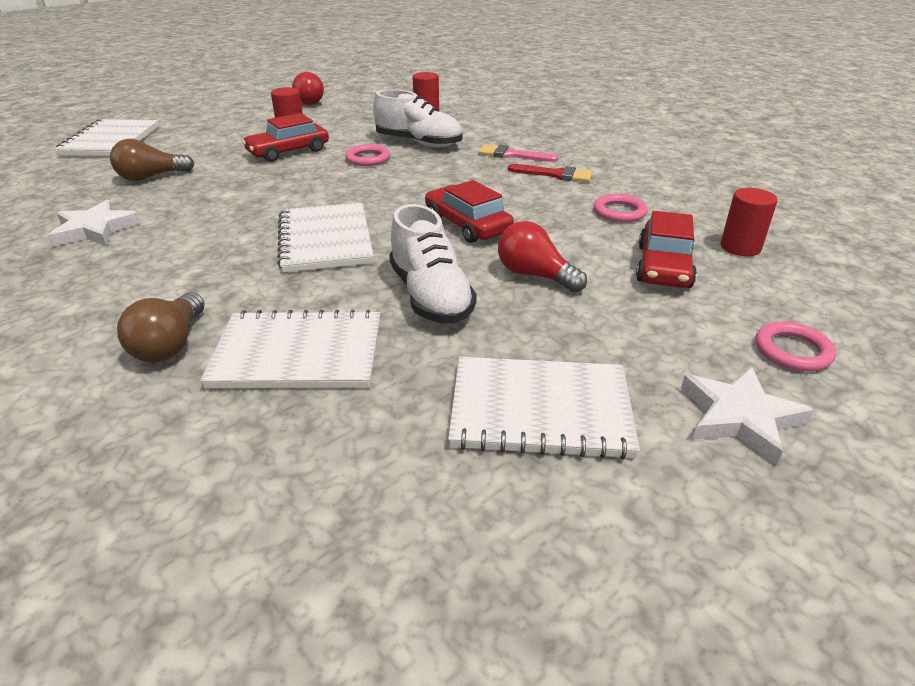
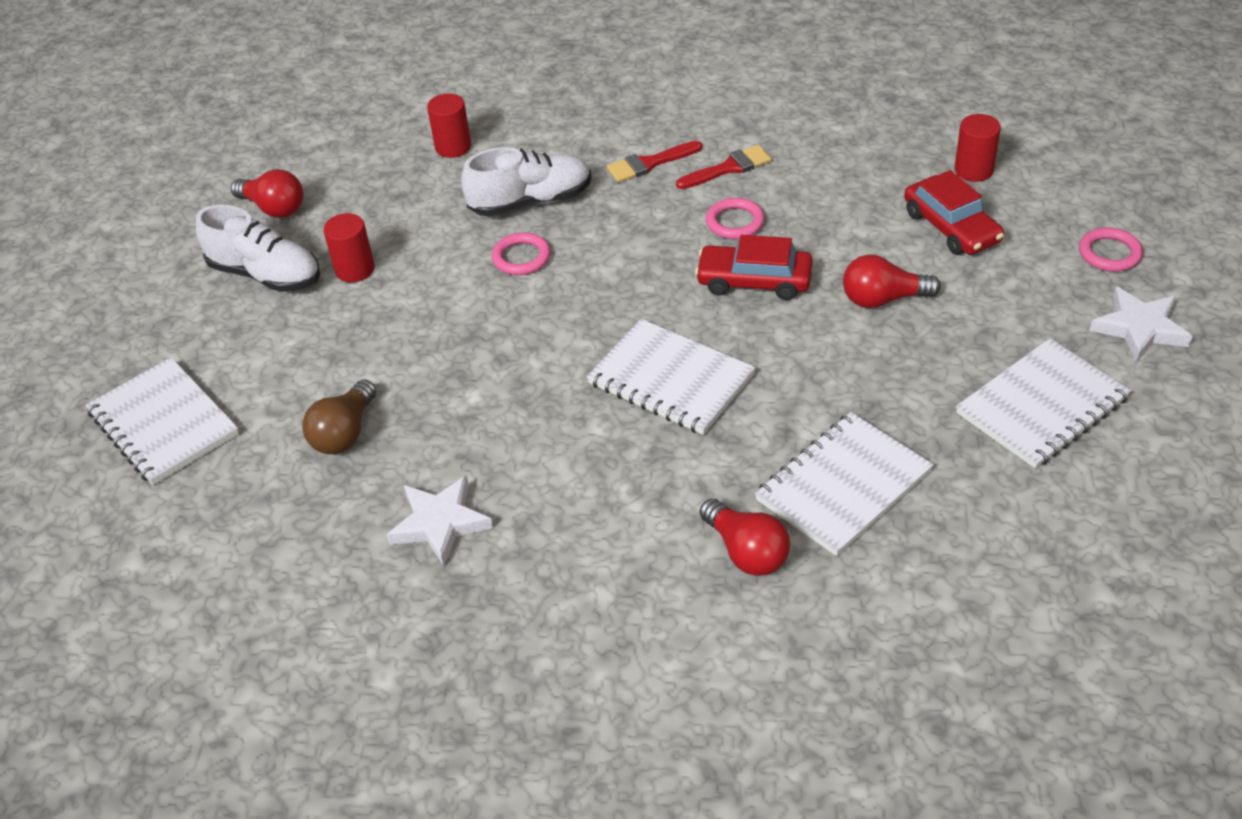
camera: 40 degrees left, 10 degrees up
(170, 345) = (746, 552): brown light bulb -> red light bulb
(288, 151) = (418, 301): red car -> none
(430, 296) = (845, 372): white shoe -> white shoe (266, 274)
(512, 155) = (649, 163): pink brush -> red brush
(619, 212) = (844, 185): pink ring -> pink ring (735, 222)

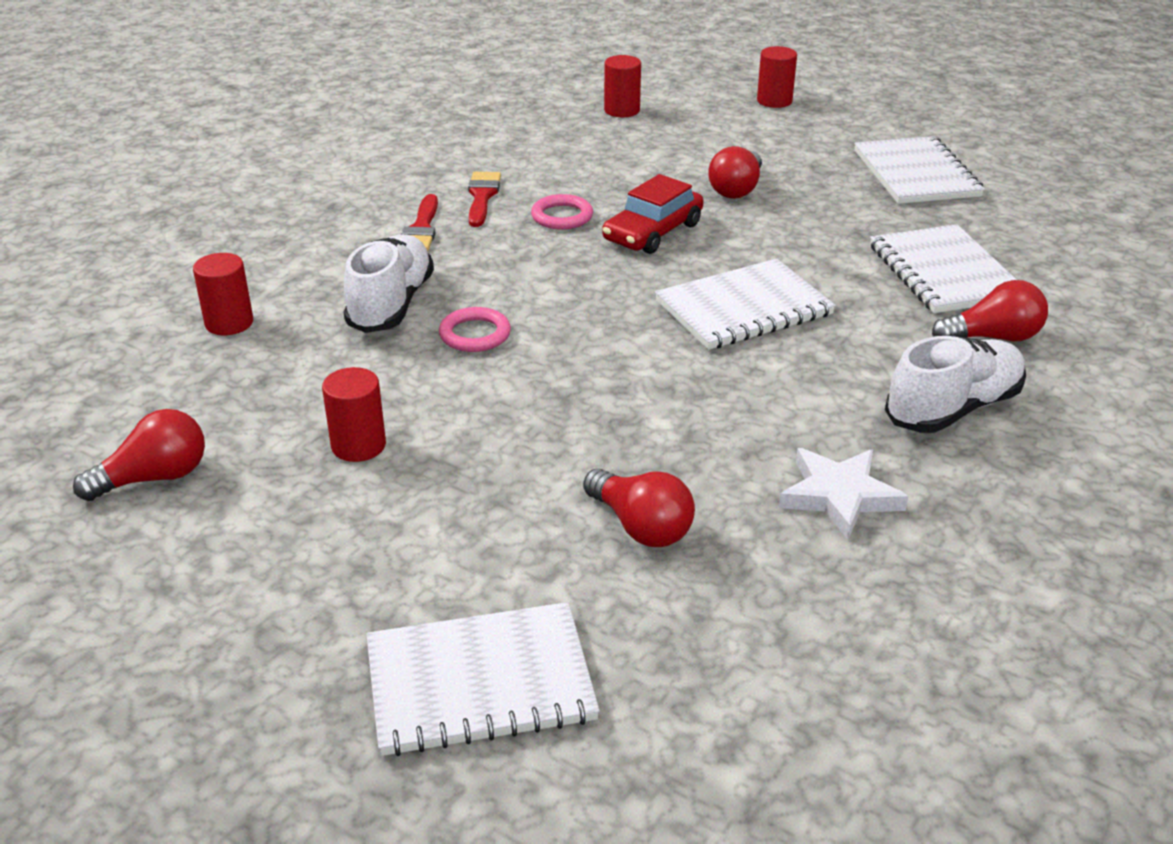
camera: 65 degrees left, 10 degrees down
(266, 274) = (280, 517): white shoe -> white shoe (953, 408)
(344, 433) = (641, 527): brown light bulb -> red light bulb
(951, 227) = (679, 139): red car -> none
(1109, 253) = (774, 101): pink ring -> red cylinder
(1140, 328) = (864, 118): white star -> none

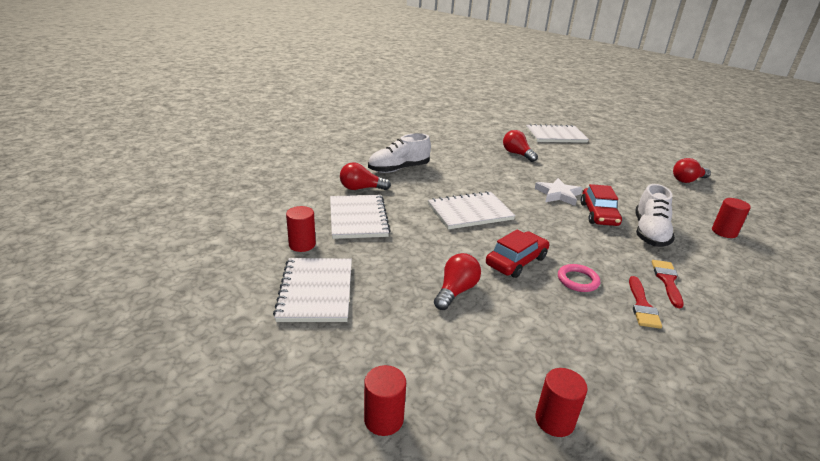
camera: 175 degrees left, 5 degrees down
(358, 445) = (622, 181): red cylinder -> red cylinder (302, 245)
(475, 334) = (598, 214): pink ring -> red car
(839, 496) = (452, 154): white star -> white star (558, 194)

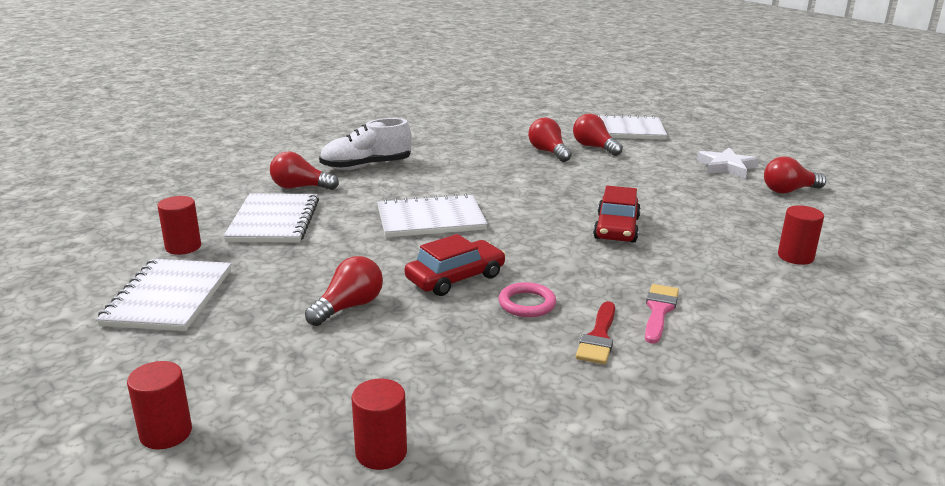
camera: 10 degrees right, 5 degrees down
(545, 149) = (594, 147): none -> red light bulb
(558, 194) = (573, 202): white star -> white star (726, 167)
(649, 233) = (677, 253): white shoe -> none
(667, 280) = (659, 311): red brush -> pink brush

